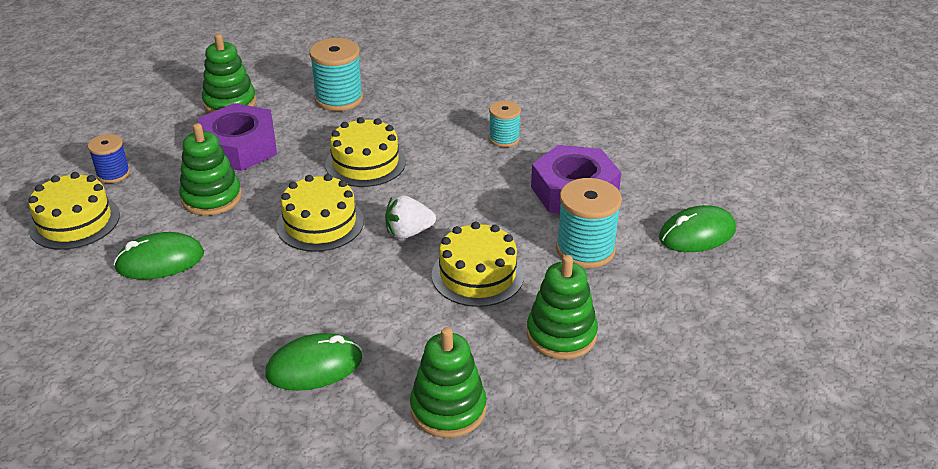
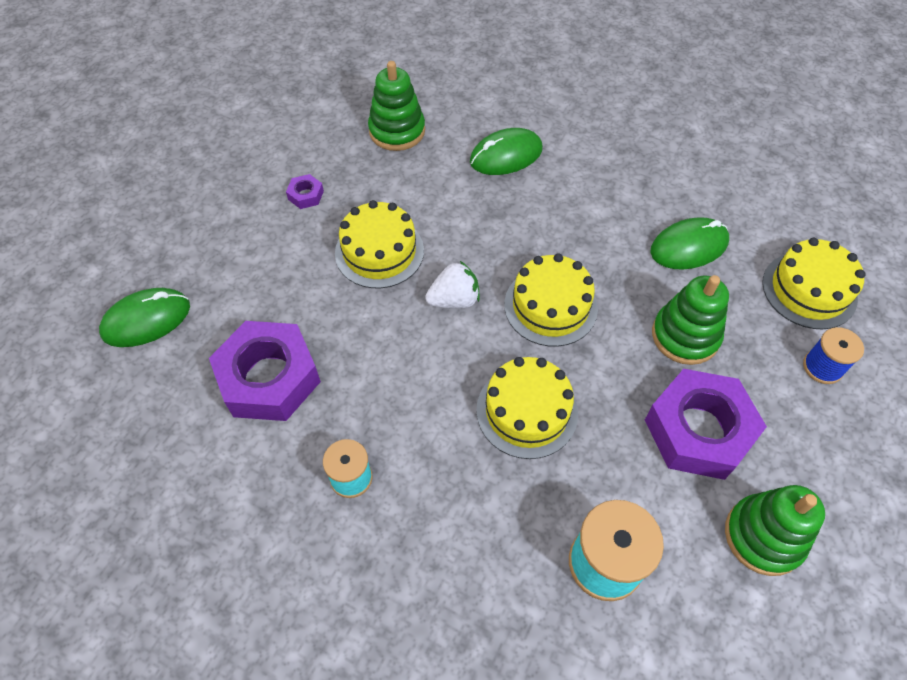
camera: 175 degrees right, 20 degrees up
(561, 334) = (306, 195): green stacking toy -> purple nut
(585, 249) = (270, 290): turquoise spool -> none

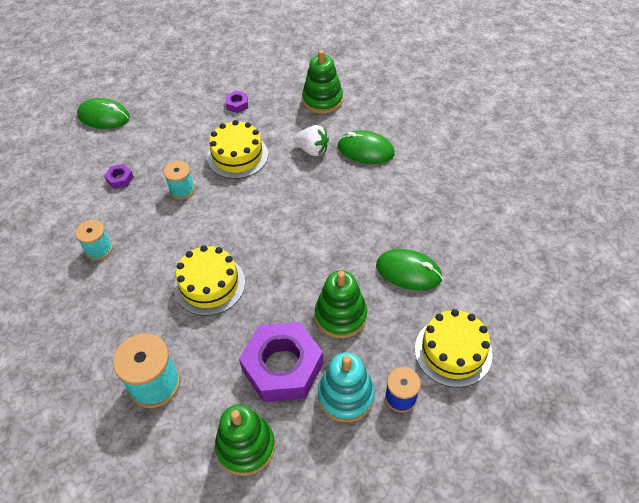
camera: 45 degrees right, 5 degrees down
(269, 378) = (120, 179): purple nut -> purple nut, size x0.41
(364, 334) = (182, 190): none -> turquoise spool
(454, 300) = (243, 205): white strawberry -> white strawberry (312, 150)
(550, 306) = (287, 244): yellow cake -> none
(781, 406) = (345, 396): none -> turquoise stacking toy

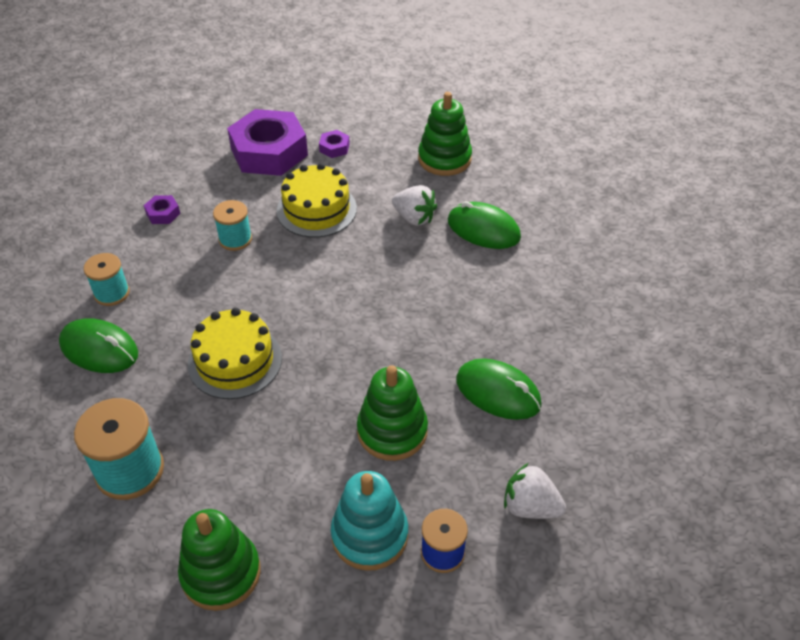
camera: 10 degrees right, 5 degrees down
(104, 117) = (166, 137): green mouse -> green mouse (99, 349)
(282, 367) = (298, 482): purple nut -> purple nut (269, 152)
(453, 351) = (530, 506): yellow cake -> white strawberry

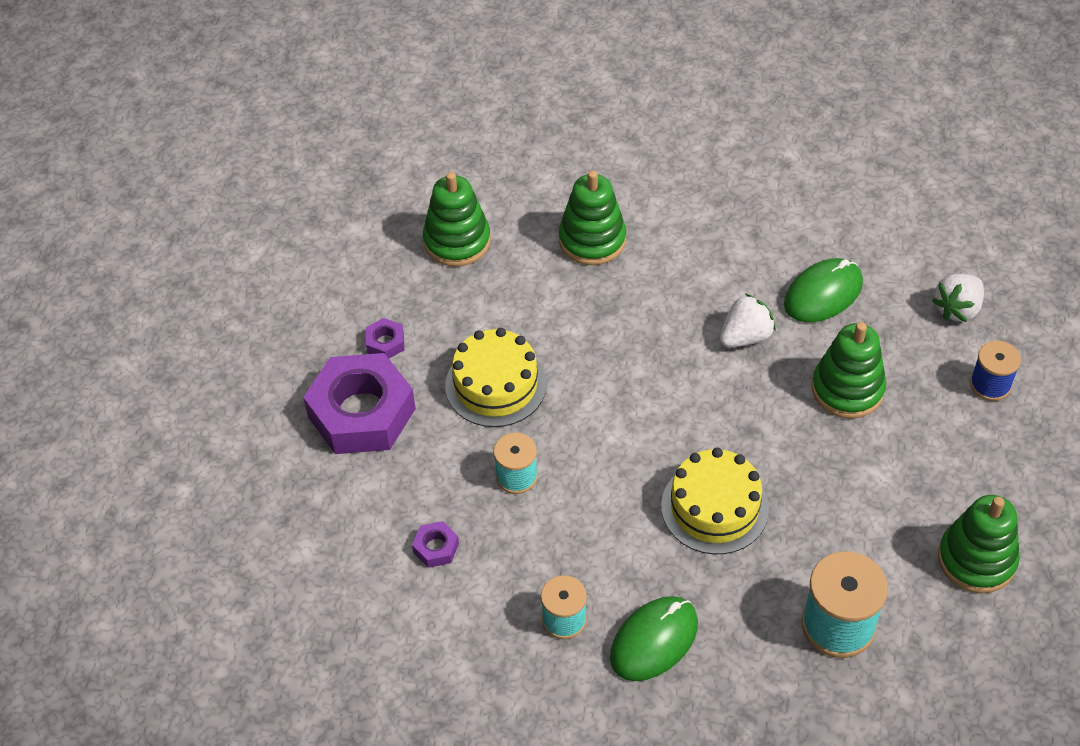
camera: 70 degrees left, 5 degrees up
(369, 535) = (961, 434): turquoise stacking toy -> none
(414, 218) = (549, 296): white strawberry -> white strawberry (745, 336)
(483, 229) = (592, 240): green mouse -> green stacking toy

